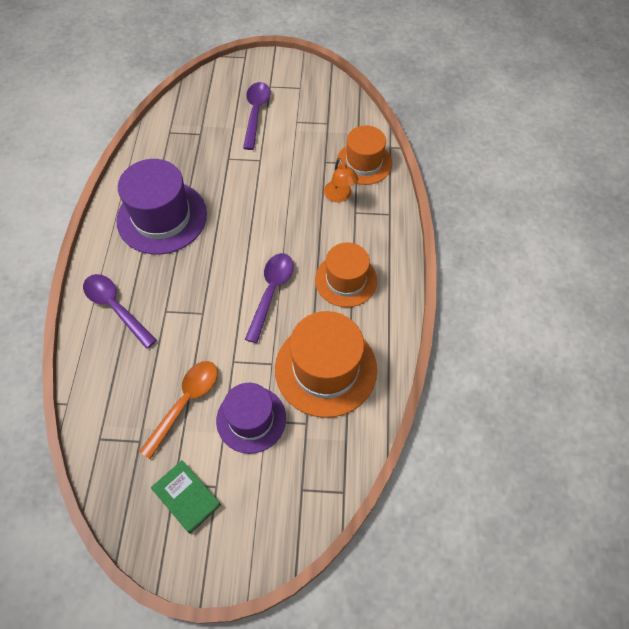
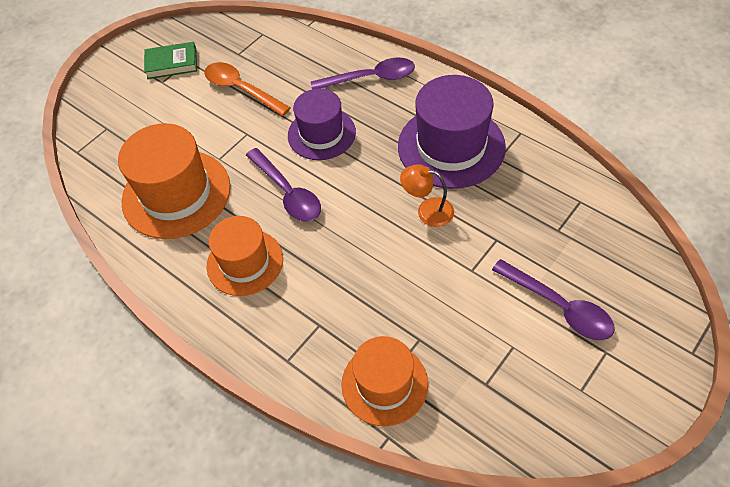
camera: 130 degrees right, 5 degrees down
(185, 403) = (241, 89): orange spoon -> orange spoon turned 150 degrees clockwise
(251, 419) = (187, 123): purple hat -> purple hat (321, 134)
(339, 196) = (354, 323): orange lamp -> orange lamp (427, 211)

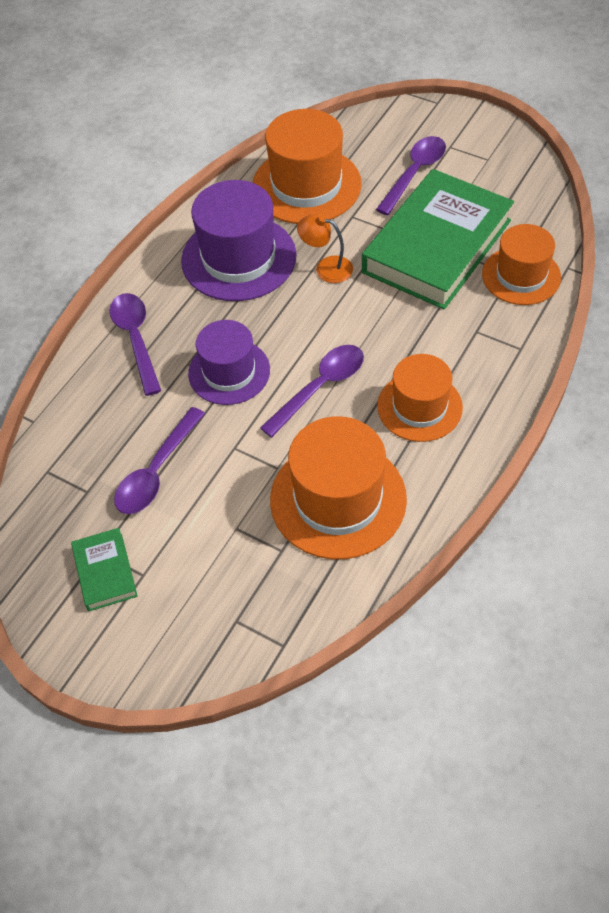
camera: 100 degrees left, 0 degrees up
(241, 89) = (157, 471): orange spoon -> purple spoon
(427, 211) = (326, 267): orange lamp -> orange lamp turned 105 degrees clockwise
(441, 310) = (437, 246): none -> green book
(546, 205) = (306, 185): none -> orange hat

